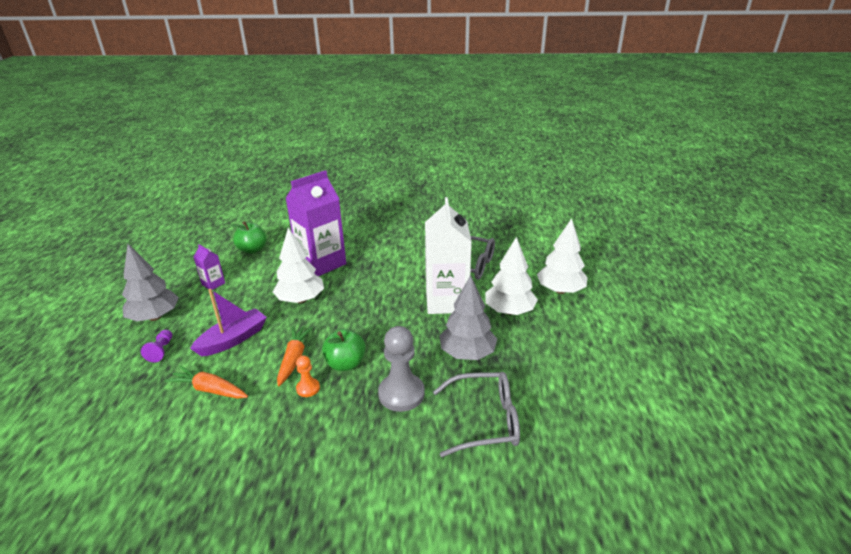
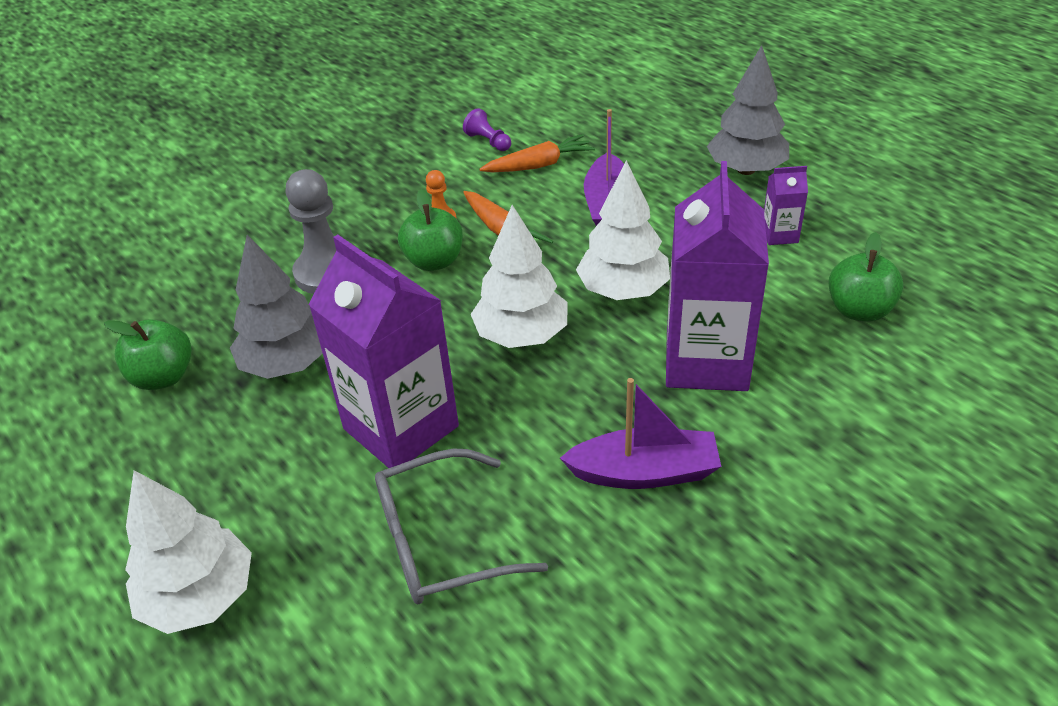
camera: 140 degrees right, 10 degrees up
(161, 350) = (659, 156): purple pawn -> purple pawn (488, 141)
(389, 250) = (644, 472): none -> purple boat
(446, 301) = (401, 427): white carton -> purple carton
(485, 420) = (200, 304): grey glasses -> none
(509, 311) = (274, 477): white tree -> white tree (521, 335)
(532, 383) = (163, 377): none -> green apple

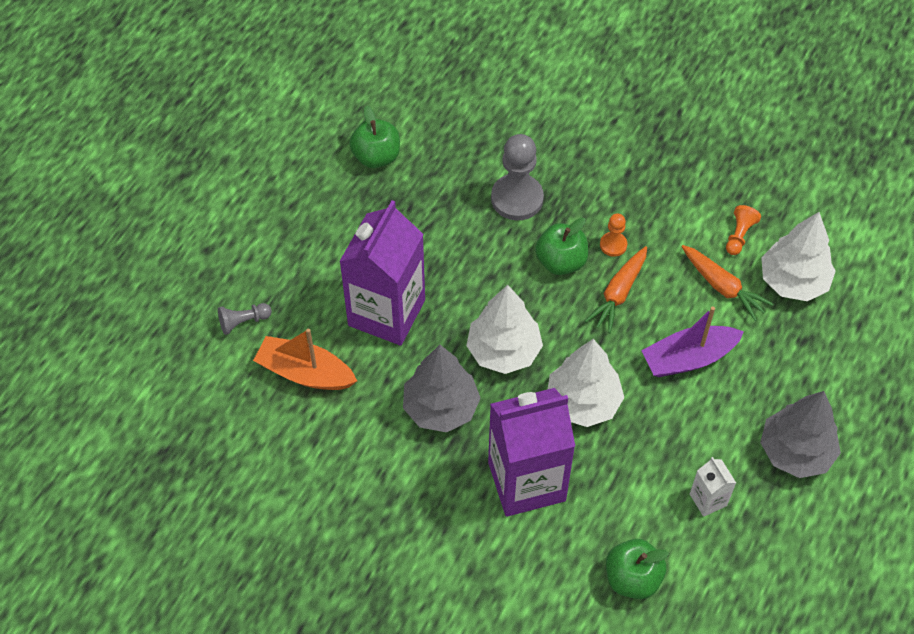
camera: 65 degrees right, 15 degrees up
(199, 597) = (225, 269): white tree -> white tree (793, 281)
(287, 363) = (416, 220): grey tree -> grey tree (441, 408)
(307, 598) = (243, 322): none -> grey pawn
(440, 542) = (305, 373): grey glasses -> orange boat
(488, 141) = (739, 235): purple pawn -> orange pawn
(644, 472) = (403, 470): purple boat -> none
(779, 235) = (708, 500): purple carton -> white carton

